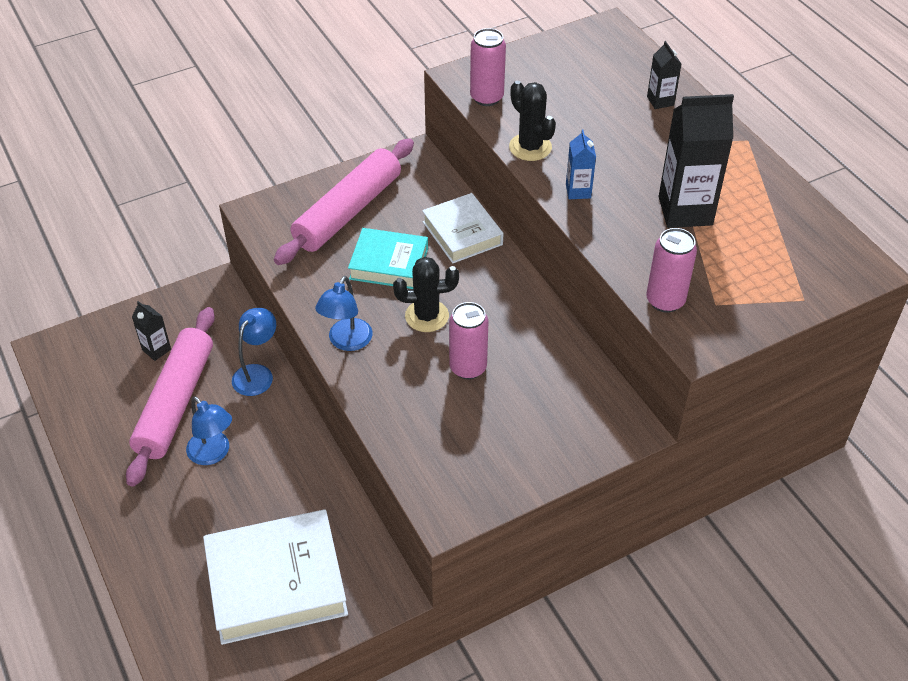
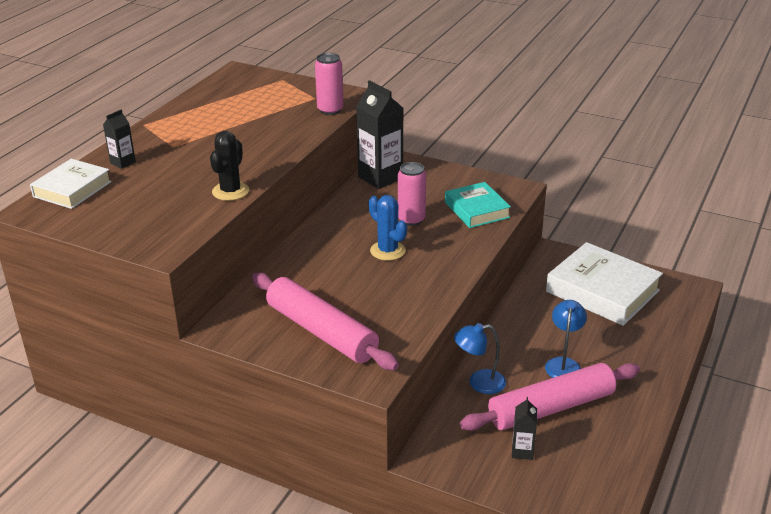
camera: 125 degrees left, 15 degrees down
(346, 342) = (448, 271): blue lamp -> none
(348, 211) = (321, 331): pink rolling pin -> pink rolling pin turned 45 degrees clockwise
(389, 264) = (357, 287): turquoise book -> turquoise book (477, 210)
(427, 316) = (387, 251): black cactus -> blue cactus
(462, 233) = (290, 269): white book -> white book (72, 189)
(486, 97) = (184, 229): pink can -> none
(578, 191) = (261, 160): blue carton -> none
(685, 211) = (241, 124): black carton -> black carton (380, 178)

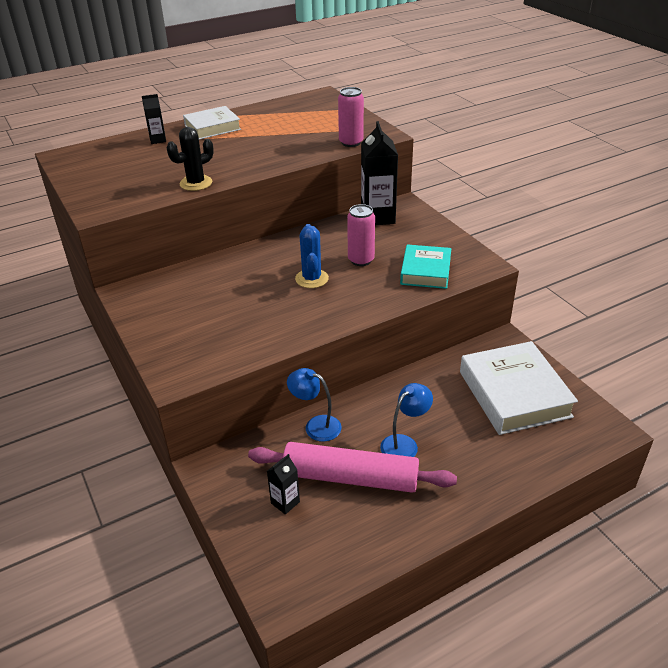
camera: 35 degrees right, 5 degrees up
(72, 189) = (104, 149): white book -> white book (212, 127)
(321, 331) = (187, 323): pink rolling pin -> none

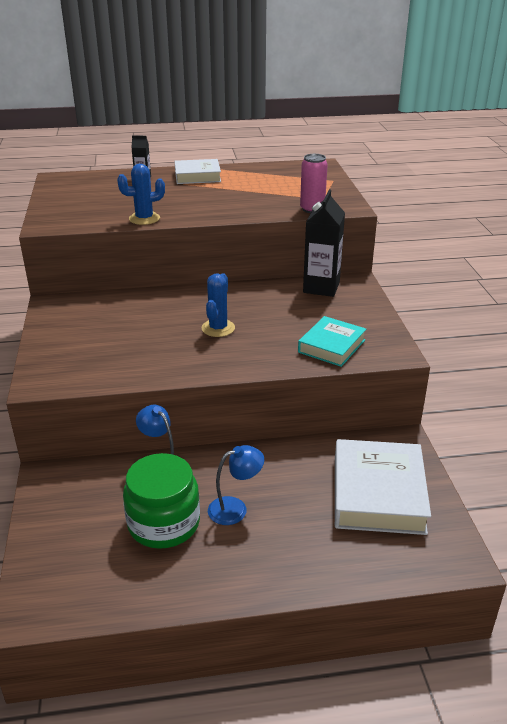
camera: 20 degrees right, 5 degrees down
(196, 183) = (144, 218): black cactus -> blue cactus
(285, 502) = (91, 527): black carton -> none
(350, 477) = (164, 523): pink rolling pin -> green jar
(361, 260) = (276, 322): pink can -> none

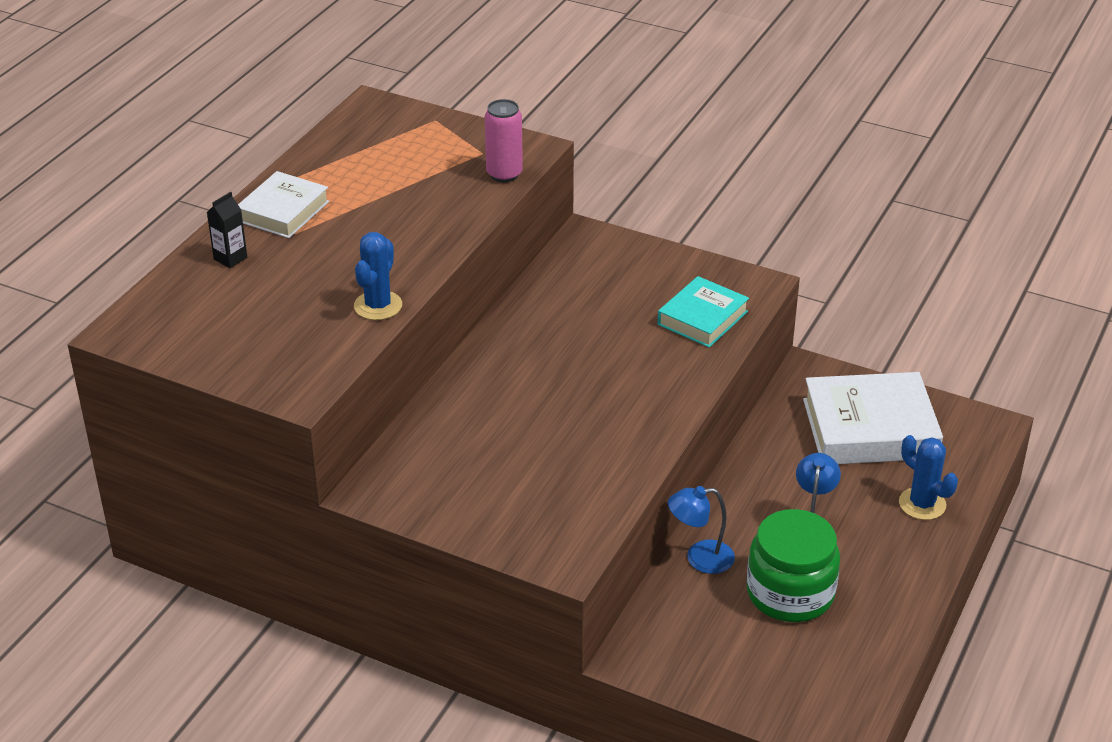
camera: 55 degrees left, 5 degrees up
(218, 328) = (582, 380): blue cactus -> blue cactus (922, 504)
(321, 287) = (572, 265): black carton -> none
(332, 346) = (702, 318): turquoise book -> turquoise book turned 60 degrees clockwise
(378, 493) = (869, 428): white book -> white book turned 45 degrees counterclockwise

